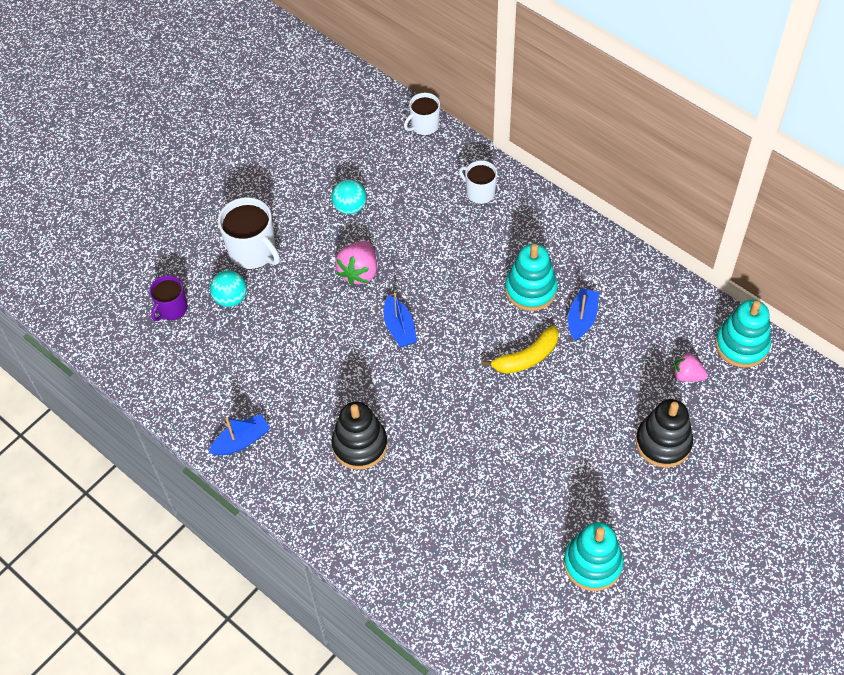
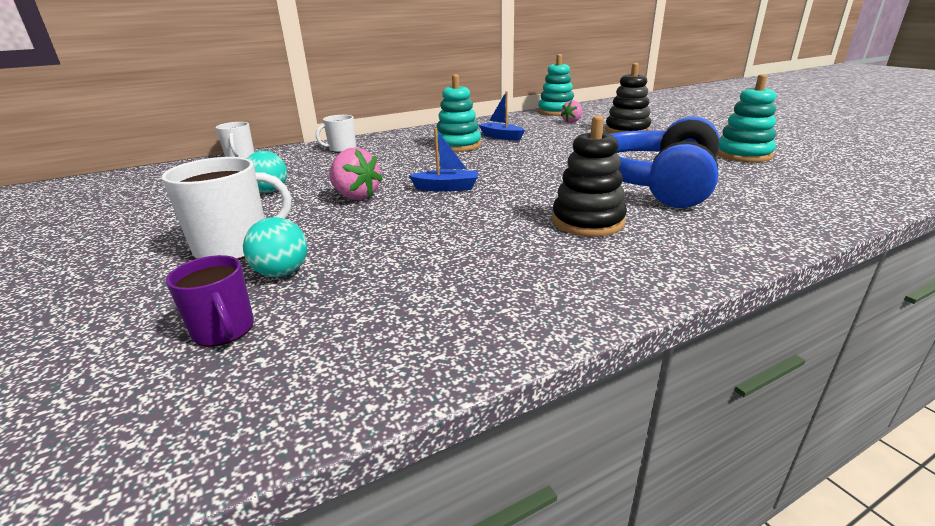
camera: 70 degrees left, 30 degrees down
(241, 441) = (544, 299): blue boat -> none
(465, 485) = (656, 183): none -> blue headphones
(526, 357) = (524, 152): yellow banana -> none

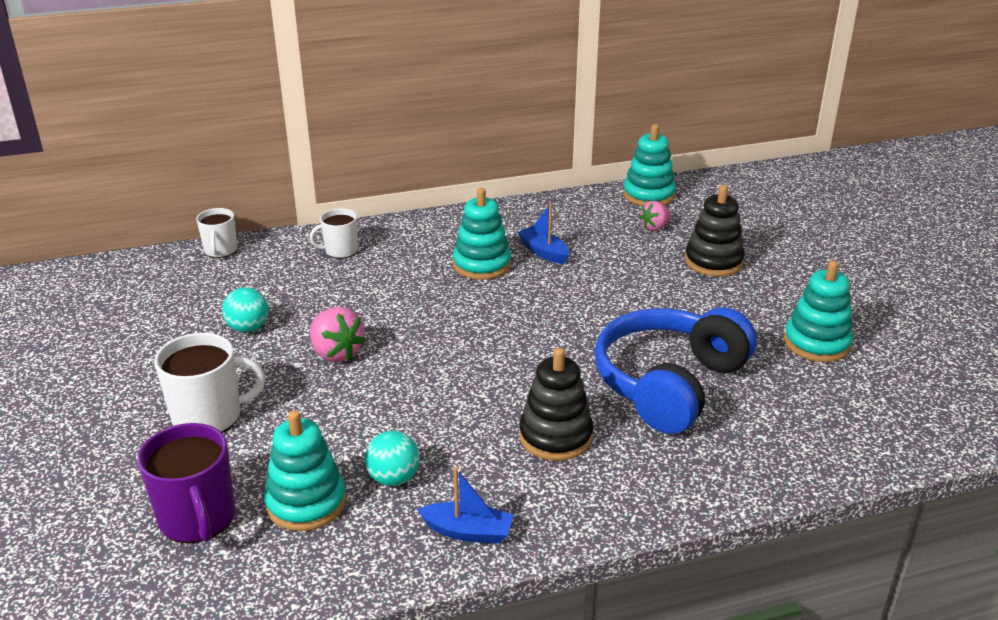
camera: 10 degrees right, 5 degrees up
(224, 330) = (198, 518): purple mug -> purple mug, size x1.62
(282, 273) = (248, 460): turquoise ball -> turquoise ball (393, 478)
(357, 299) = (306, 503): none -> turquoise stacking toy
(447, 188) = (436, 353): blue boat -> blue boat (468, 531)

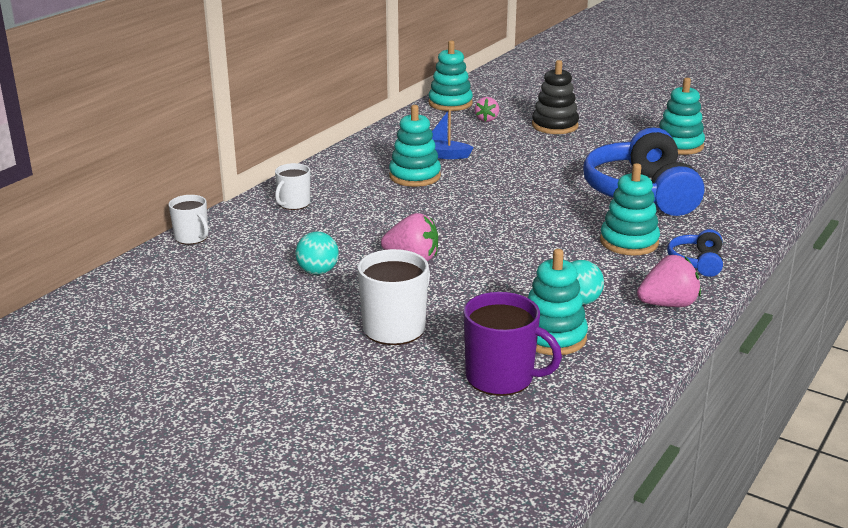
camera: 40 degrees left, 5 degrees down
(468, 531) = (667, 304): blue boat -> pink strawberry
(555, 436) = (629, 242): black stacking toy -> turquoise stacking toy
(584, 499) = (697, 262): none -> blue headphones

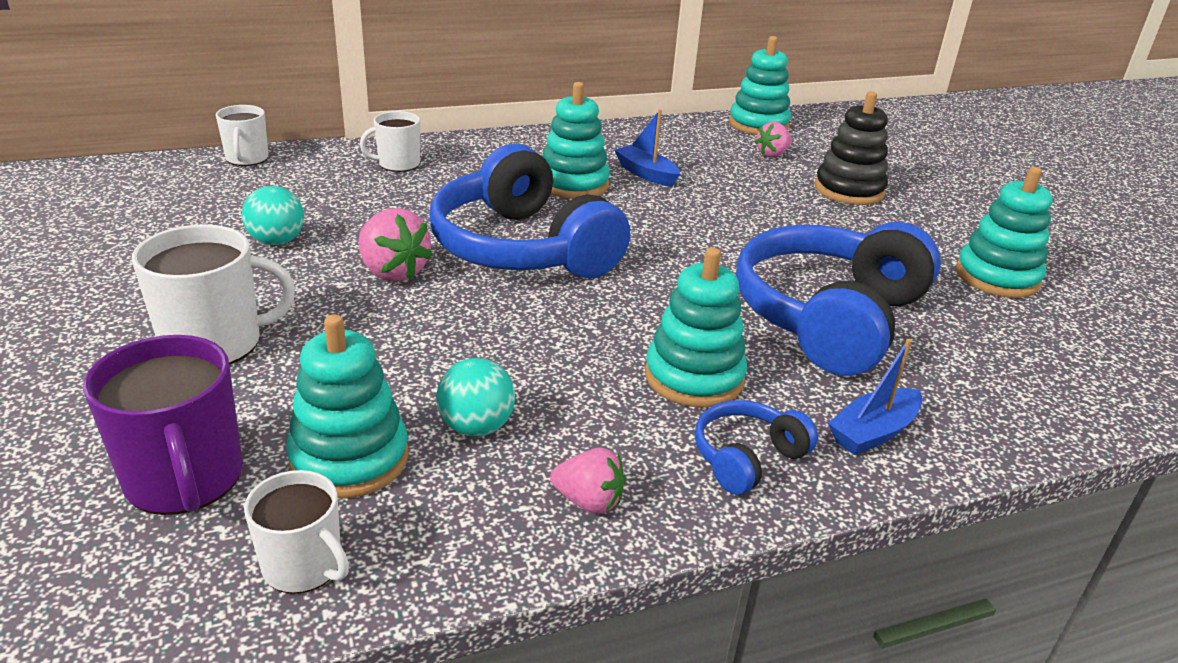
camera: 35 degrees right, 5 degrees up
(453, 220) = (523, 248): none -> blue headphones
(607, 376) = (304, 566): none -> white mug
(667, 304) = (588, 501): pink strawberry -> pink strawberry, size x0.65
(725, 232) = (873, 432): none -> blue boat

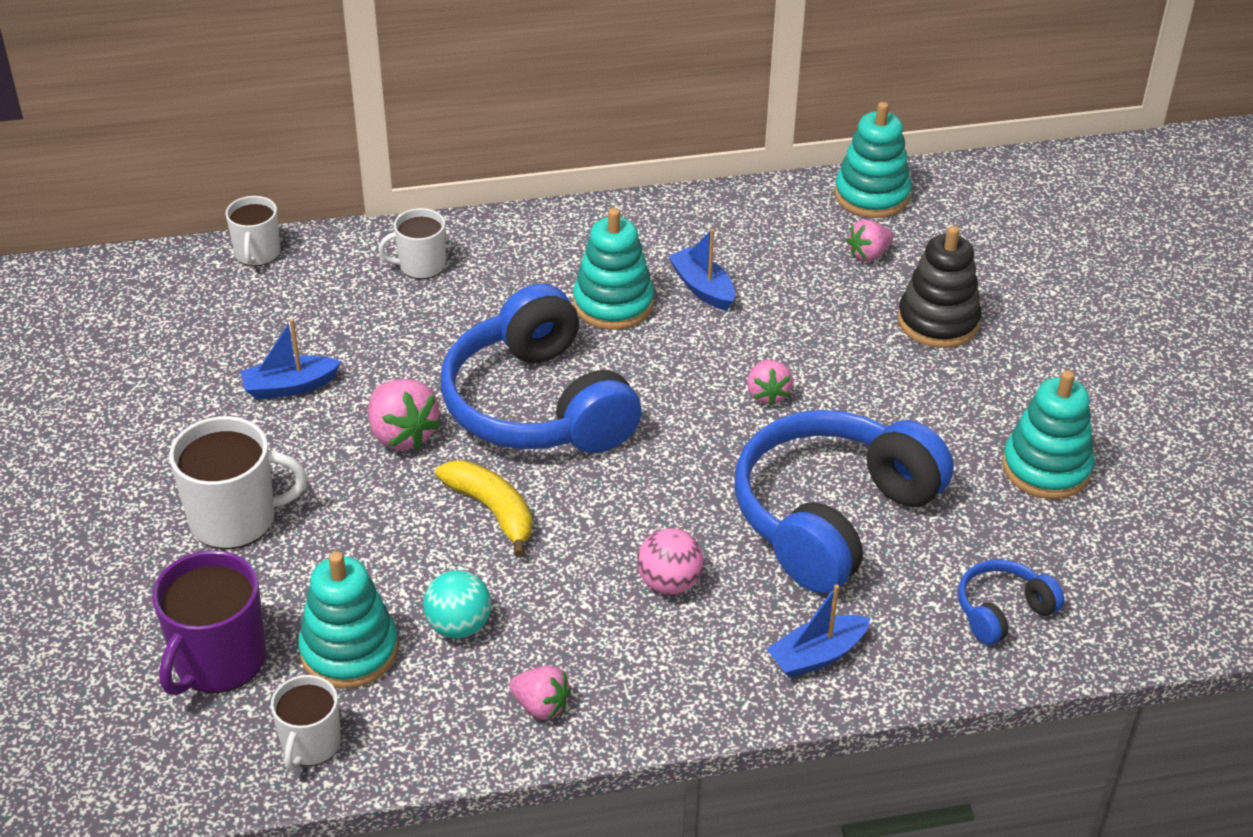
camera: 10 degrees right, 10 degrees up
(185, 479) = (218, 661): purple mug -> purple mug turned 45 degrees clockwise
(277, 241) = (290, 386): turquoise ball -> blue boat
(304, 566) = (310, 744): white mug -> white mug turned 60 degrees clockwise
(494, 326) = (492, 510): none -> yellow banana
(694, 377) = (669, 583): turquoise stacking toy -> pink ball
(729, 236) = (767, 394): none -> pink strawberry
(747, 458) = (690, 674): blue headphones -> blue headphones (1002, 611)

